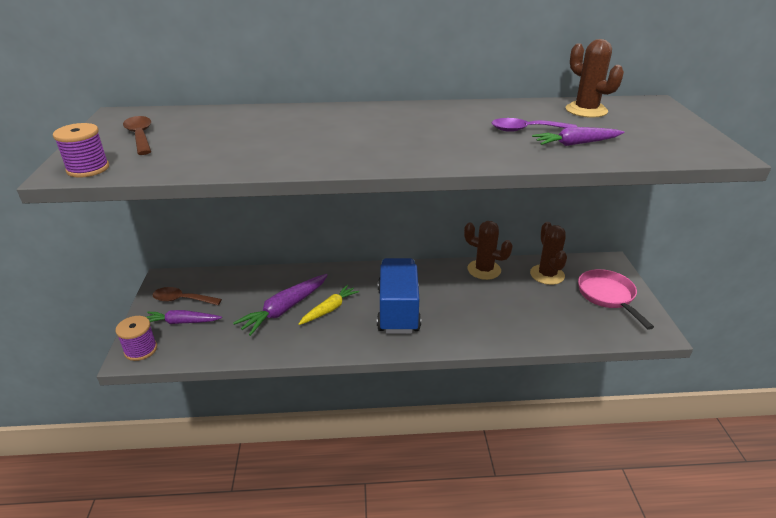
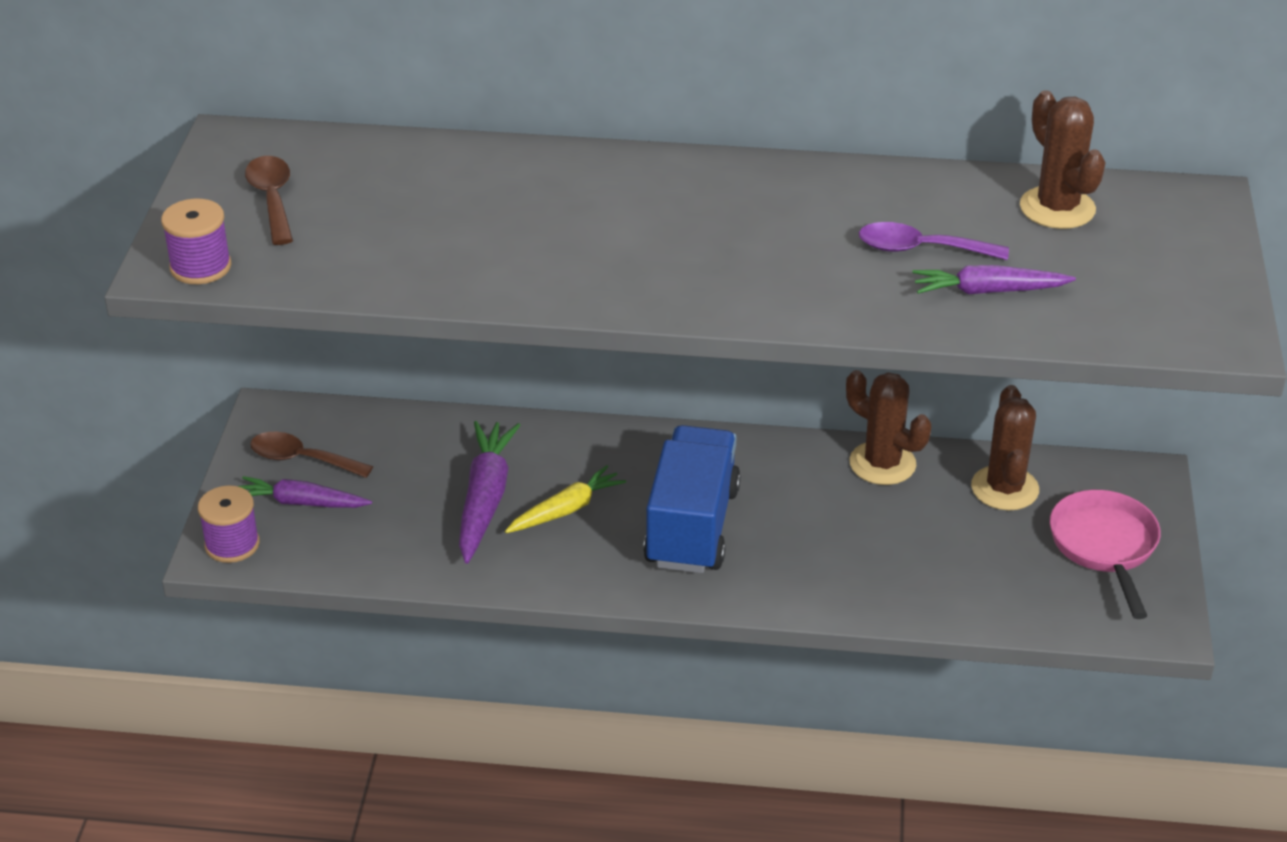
camera: 10 degrees right, 5 degrees up
(285, 309) = (485, 499): purple carrot -> purple carrot turned 135 degrees clockwise

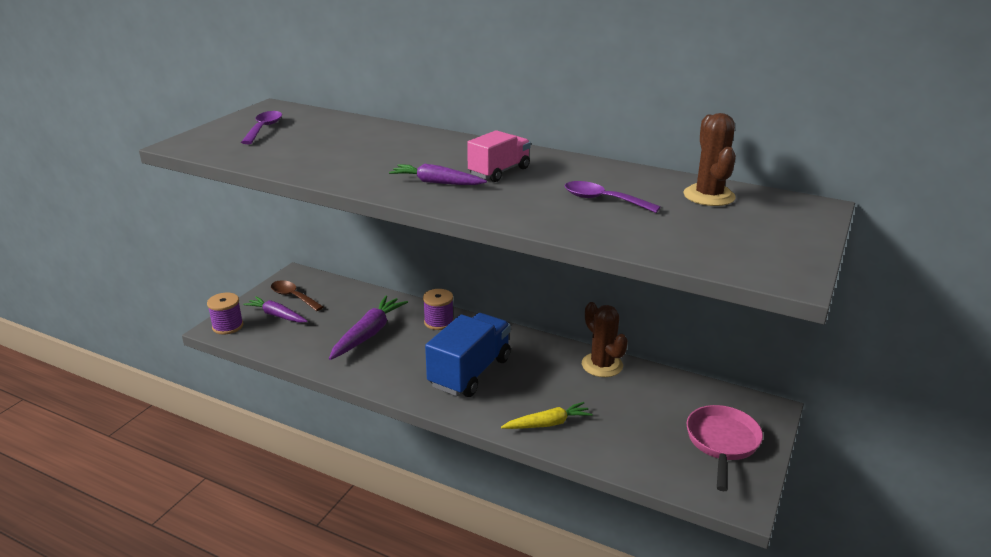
camera: 20 degrees right, 10 degrees down
(200, 267) = (197, 146): purple spool -> purple spool (439, 322)
(272, 199) = (264, 128): brown spoon -> purple spoon
(566, 510) = (406, 348): yellow carrot -> yellow carrot (547, 424)
(735, 221) = (499, 172): none -> pink truck
(988, 291) = (632, 225): purple carrot -> purple carrot (437, 182)
(1004, 488) = (671, 395): brown cactus -> none

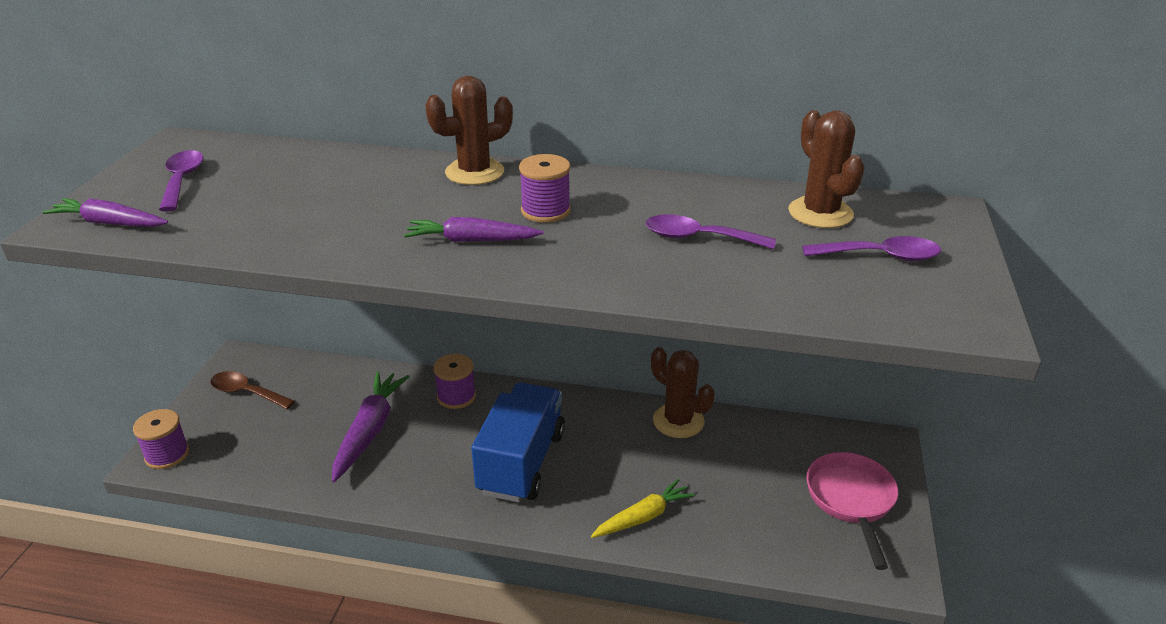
camera: 15 degrees left, 5 degrees up
(277, 315) = (233, 425): purple carrot -> purple carrot (110, 223)
(461, 144) = (474, 172): none -> brown cactus
(499, 172) = (545, 211): pink truck -> purple spool
(739, 228) = (880, 256): none -> purple spoon

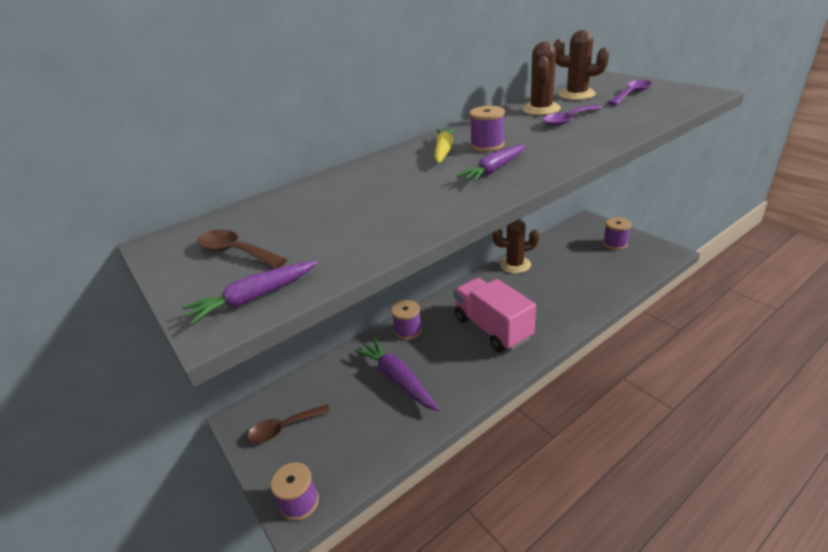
camera: 45 degrees left, 0 degrees up
(182, 180) = (236, 252): purple spoon -> brown spoon
(474, 172) = (408, 153): brown cactus -> brown cactus (541, 109)
(521, 462) = (492, 328): blue truck -> pink truck
(643, 517) = (574, 305): yellow carrot -> yellow carrot (443, 151)
(851, 500) = (615, 243): pink pan -> purple spool

